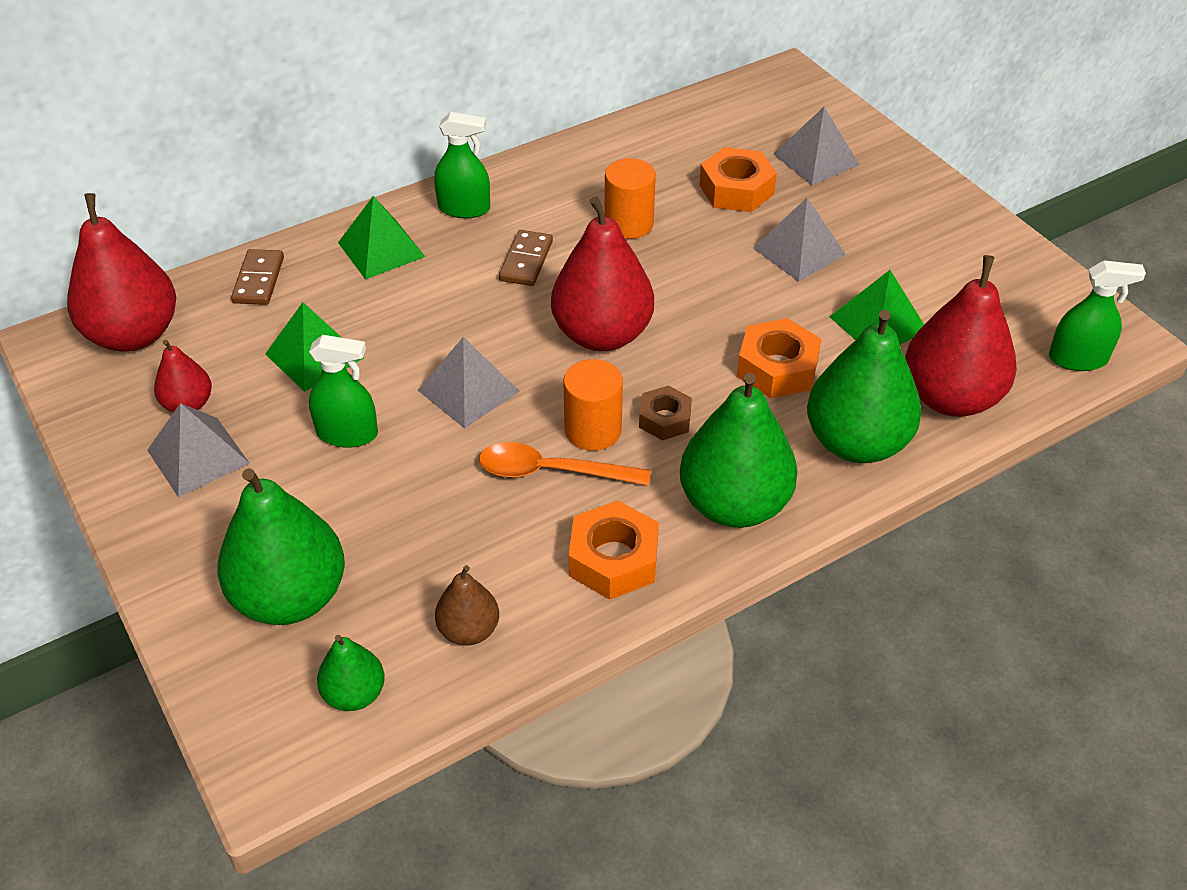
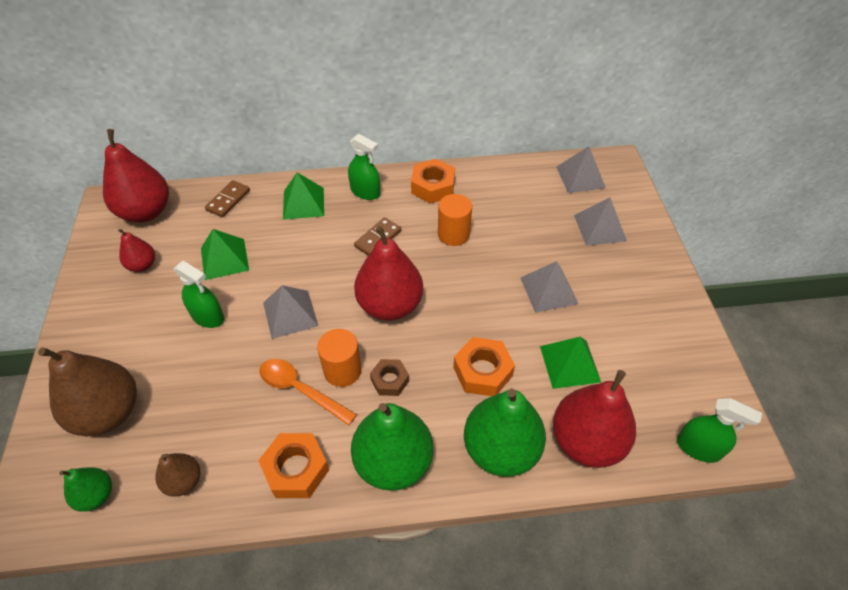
camera: 25 degrees right, 5 degrees up
(198, 456) = (125, 300): grey pyramid -> grey pyramid (580, 177)
(290, 597) = (108, 412): green pear -> brown pear
(736, 190) = (535, 233): orange nut -> orange nut (433, 186)

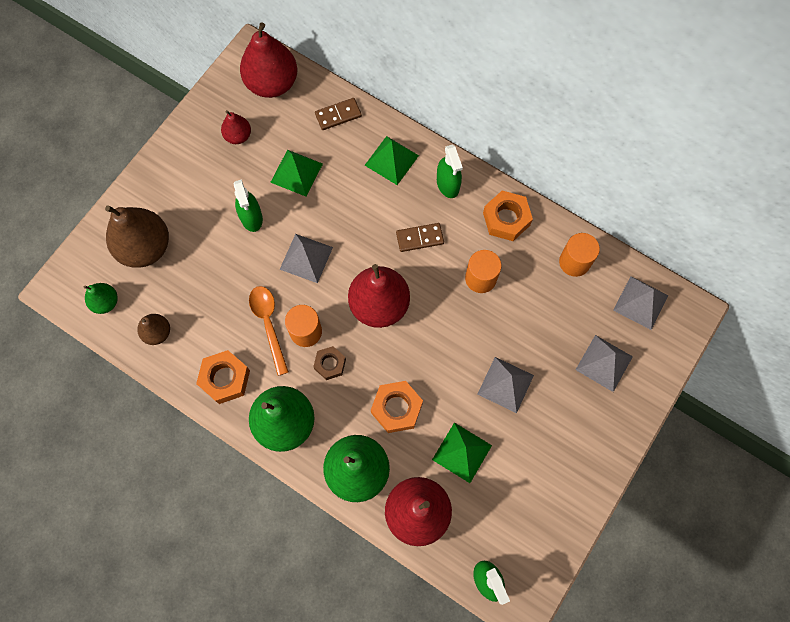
camera: 40 degrees right, 20 degrees up
(509, 182) = (574, 262): none -> orange cylinder

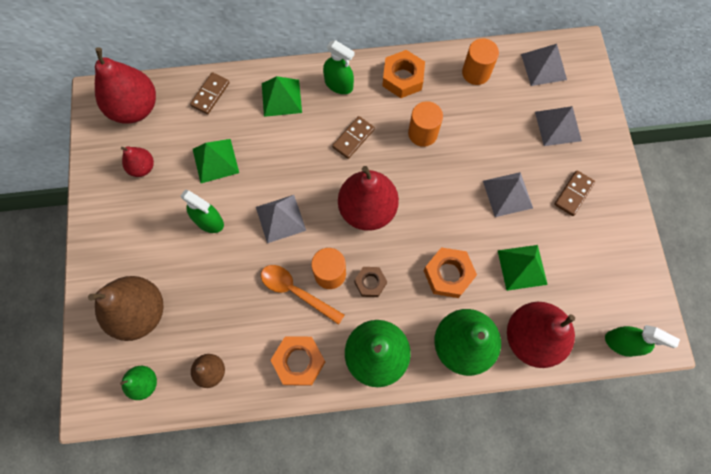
camera: 40 degrees left, 0 degrees up
(563, 429) = (573, 194): none -> brown domino

